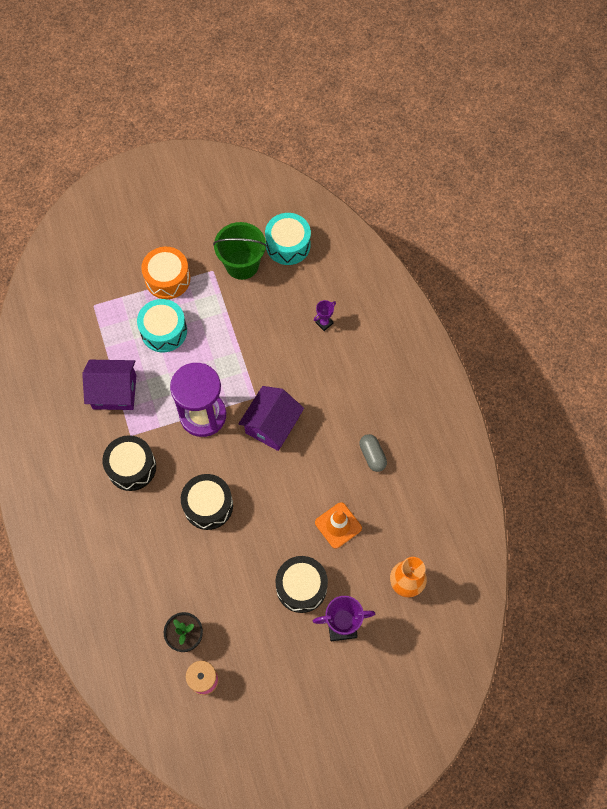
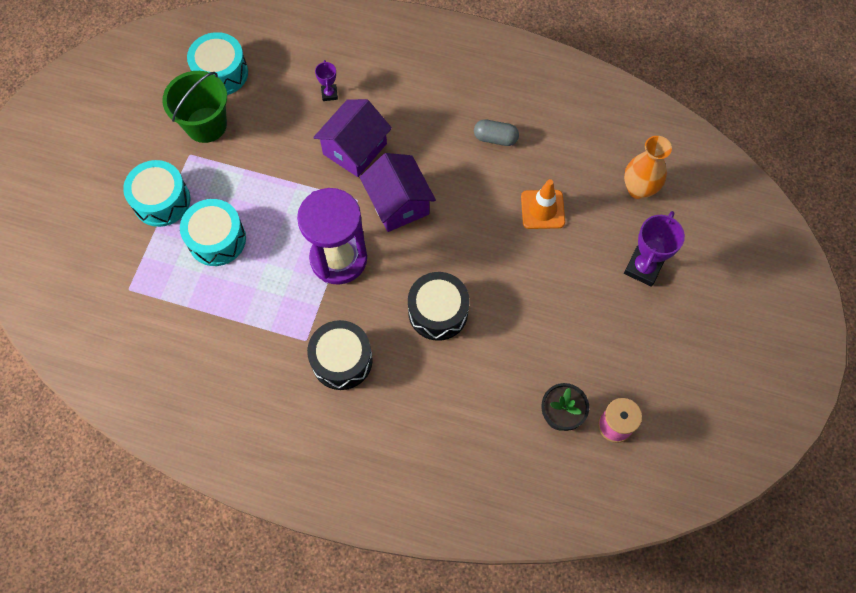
camera: 55 degrees left, 0 degrees up
(114, 392) = (245, 327): purple house -> purple house (355, 149)
(167, 279) = (161, 201): orange drum -> turquoise drum
(301, 587) = (581, 279): black drum -> none

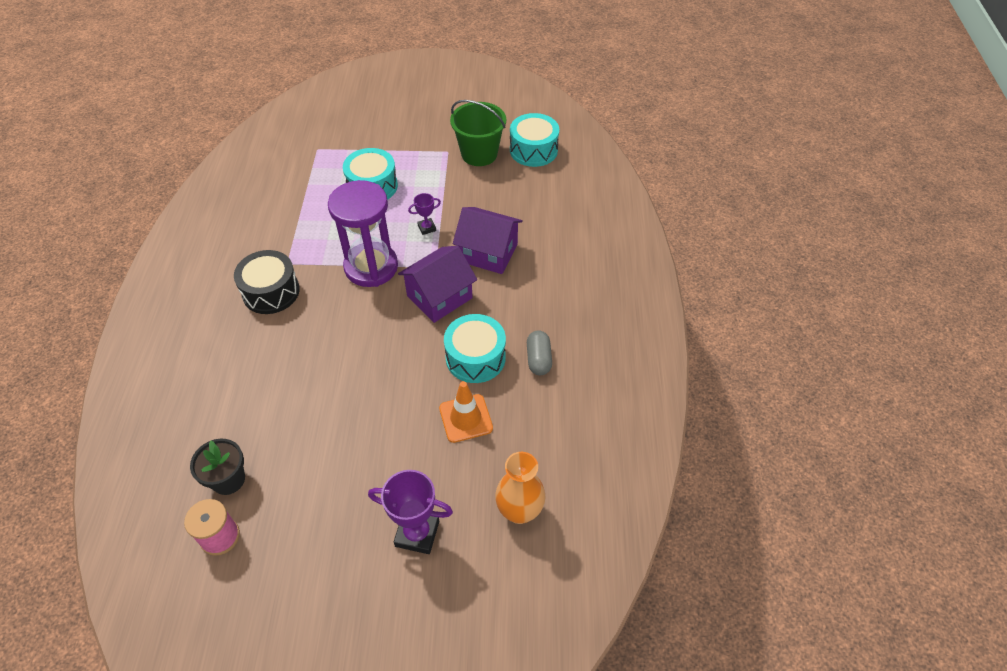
camera: 75 degrees right, 15 degrees down
(161, 201) = (400, 147): turquoise drum -> turquoise drum (475, 357)
(329, 94) = (540, 222): purple trophy -> purple trophy (427, 228)
(438, 312) = (330, 352): black drum -> none

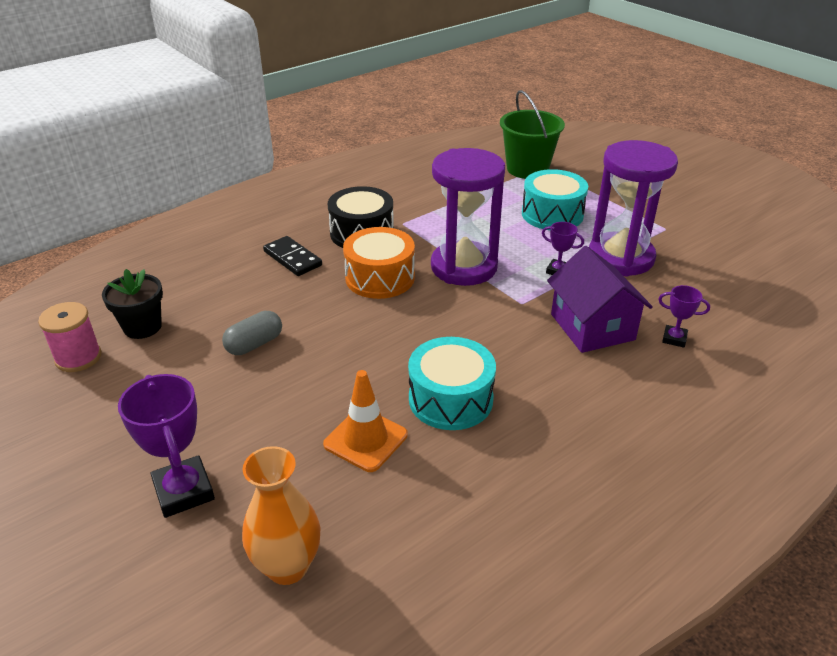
camera: 50 degrees right, 15 degrees down
(252, 348) = (292, 258): none -> black domino
(331, 315) = (380, 278): none -> orange drum
(439, 297) = (490, 328): purple house -> none
(448, 192) = (620, 258): none -> purple hourglass
(479, 154) = (698, 247): green bucket -> green bucket (527, 169)
(533, 150) = (770, 277): turquoise drum -> none
(533, 228) = (674, 339): none -> purple trophy
(538, 359) = (512, 452): grey capsule -> grey capsule (254, 344)

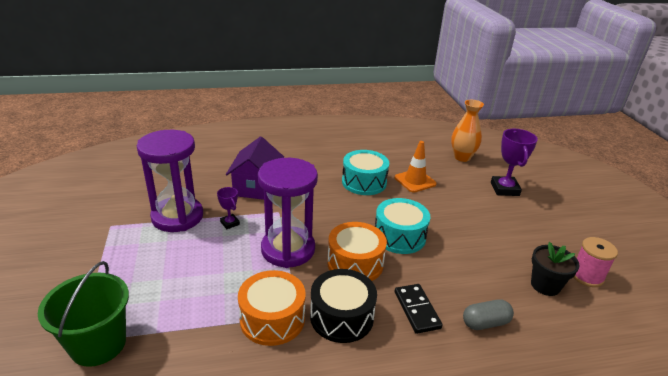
camera: 155 degrees left, 5 degrees down
(254, 344) = (462, 244): grey capsule -> grey capsule (485, 323)
(420, 215) = (272, 319): none -> orange drum
(552, 214) = (165, 271): turquoise drum -> turquoise drum (399, 236)
(674, 339) = (225, 169): purple trophy -> none

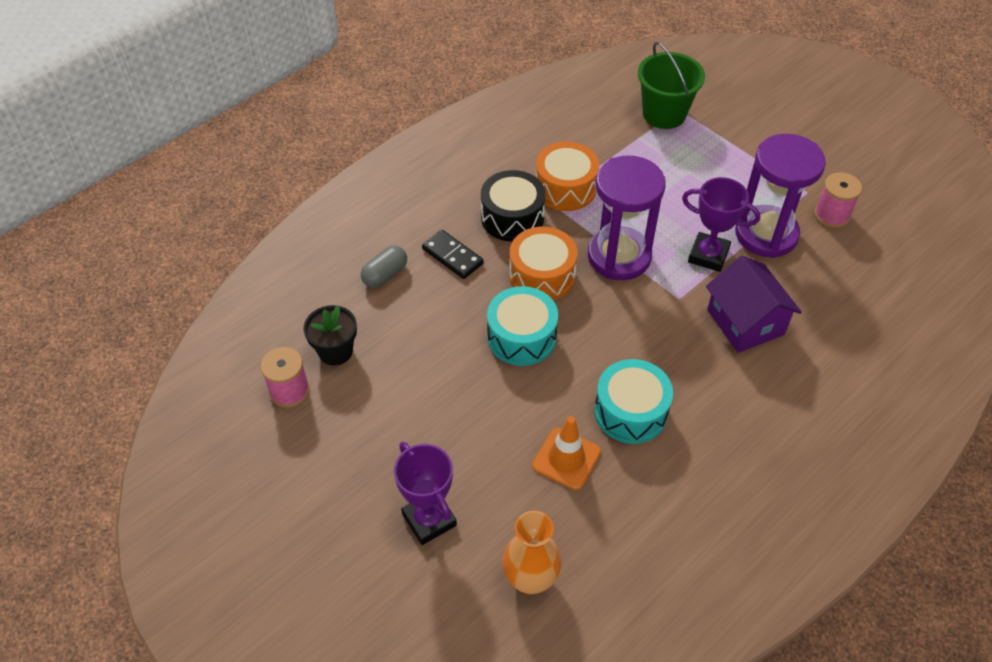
camera: 150 degrees right, 20 degrees up
(122, 207) = (831, 215): none -> pink spool
(230, 223) = (708, 255): purple trophy -> purple trophy, size x1.85

